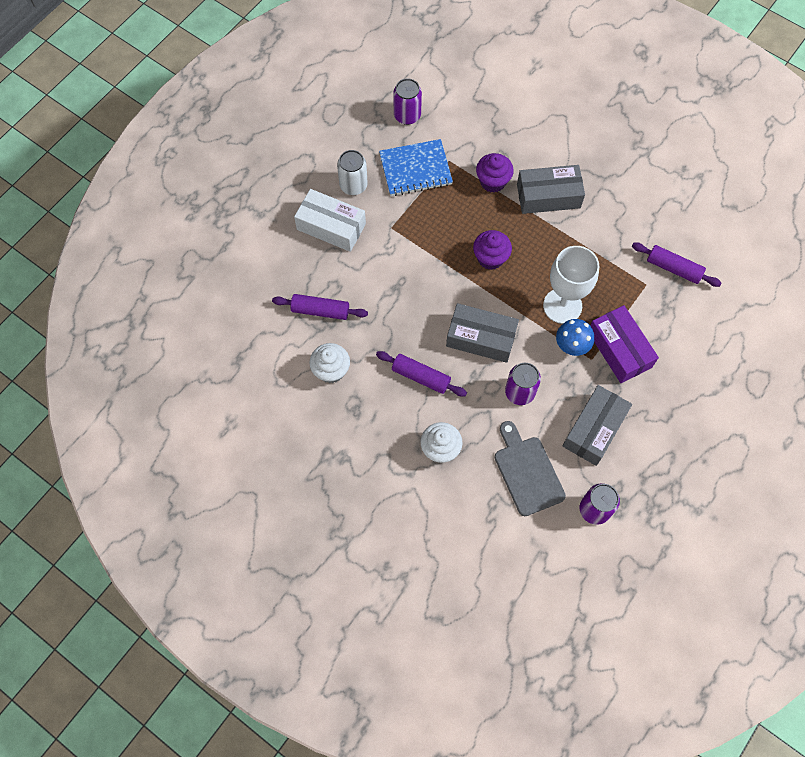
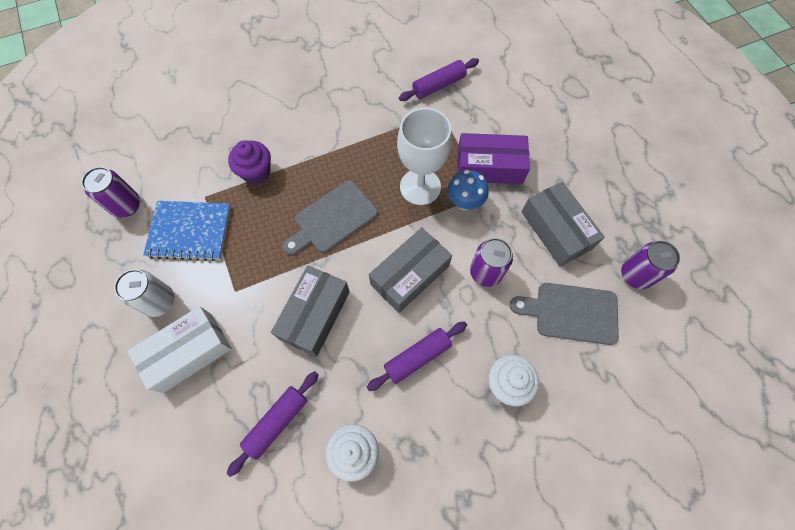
camera: 60 degrees left, 0 degrees up
(415, 169) = (190, 231): blue notebook -> blue notebook turned 75 degrees clockwise
(490, 258) = (332, 219): purple cupcake -> grey cutting board
(548, 196) = (305, 136): grey box -> grey box (315, 315)

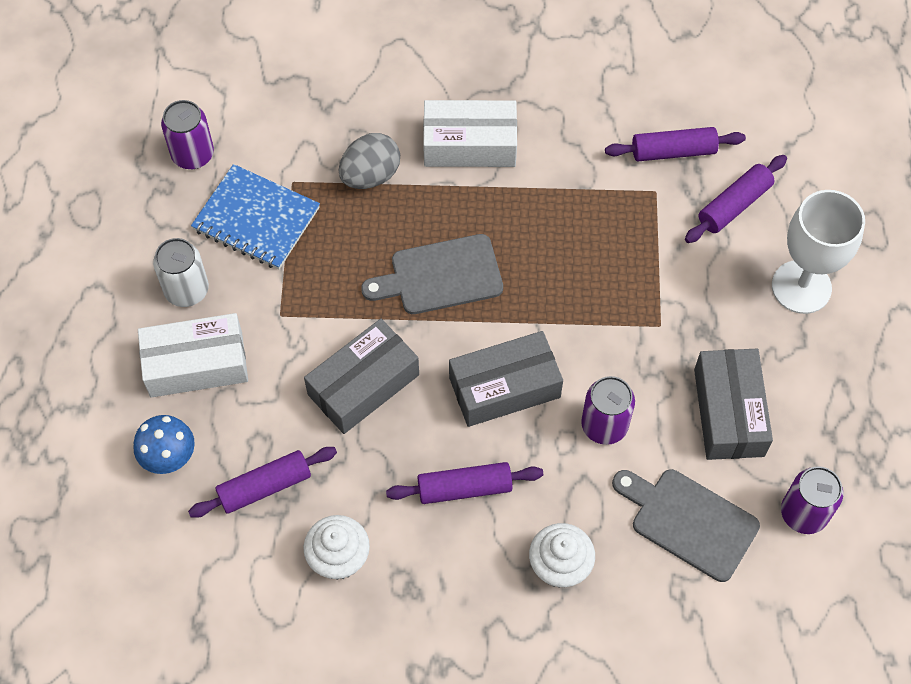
camera: 25 degrees right, 5 degrees down
(256, 172) = (370, 175): purple cupcake -> grey egg
(312, 128) = (469, 144): none -> white box
(420, 187) = (575, 281): white goblet -> white goblet (801, 287)
(464, 202) = (624, 325): blue mushroom -> blue mushroom (170, 458)
(489, 166) = (684, 292): purple box -> none
(490, 103) = (734, 205): none -> purple rolling pin

